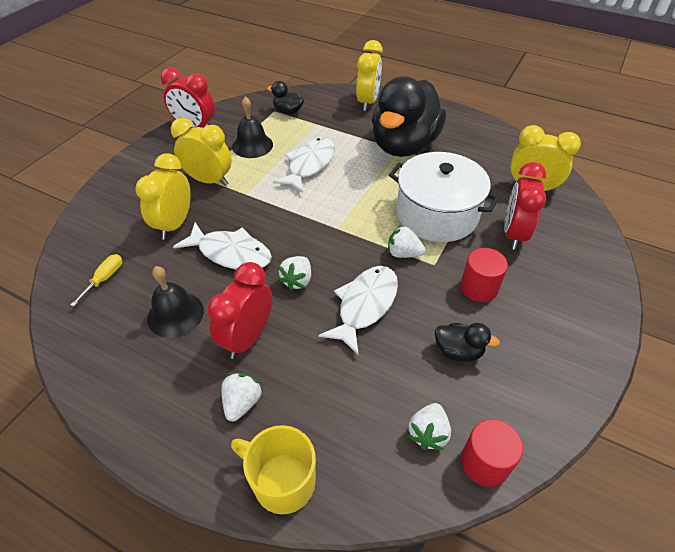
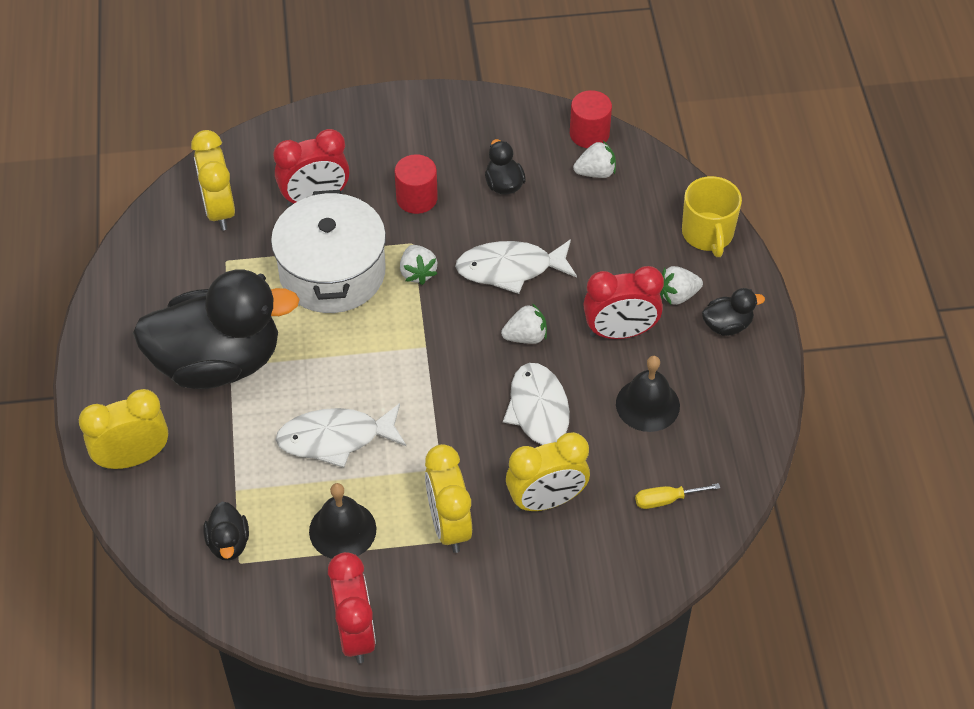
camera: 125 degrees left, 5 degrees up
(180, 419) = (727, 325): none -> black duck

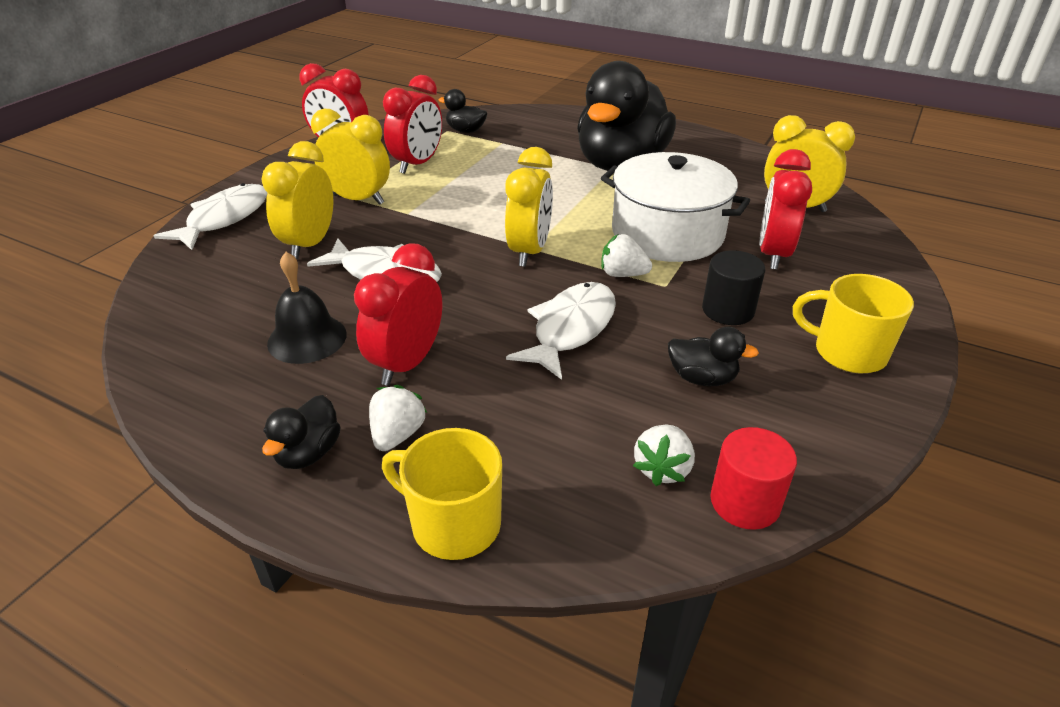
camera: 125 degrees right, 15 degrees down
(133, 458) = (572, 122): yellow clock -> yellow clock (529, 251)
(336, 439) = (494, 184): white fish -> white fish (224, 219)
(342, 530) = (417, 164): black bell -> red clock
(417, 128) = (847, 352): none -> yellow mug
(417, 198) = (728, 310): red cylinder -> black cylinder
(525, 336) = (477, 302): white strawberry -> none
(666, 500) = (211, 301): yellow screwdriver -> none

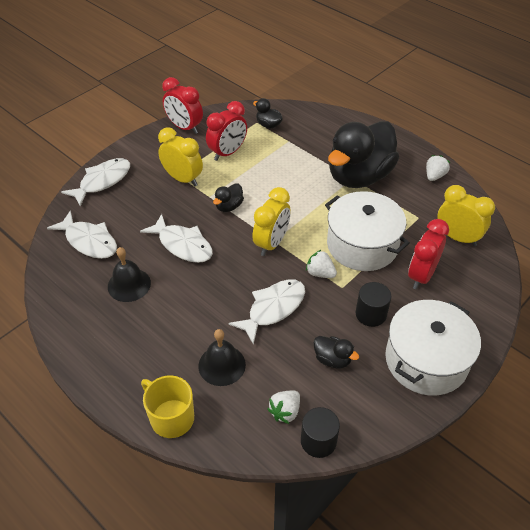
camera: 15 degrees right, 10 degrees up
(218, 293) = (89, 241): none -> white fish
(308, 453) = (113, 360): black duck -> black duck (229, 206)
(309, 244) = (146, 212): yellow clock -> none
(397, 435) = (159, 359): white strawberry -> white strawberry (434, 176)
(407, 363) = (176, 314): red clock -> none
(517, 421) = (222, 365): none -> black bell
(745, 502) = (318, 441): red cylinder -> black cylinder
(847, 352) = (426, 360): yellow mug -> white pot

